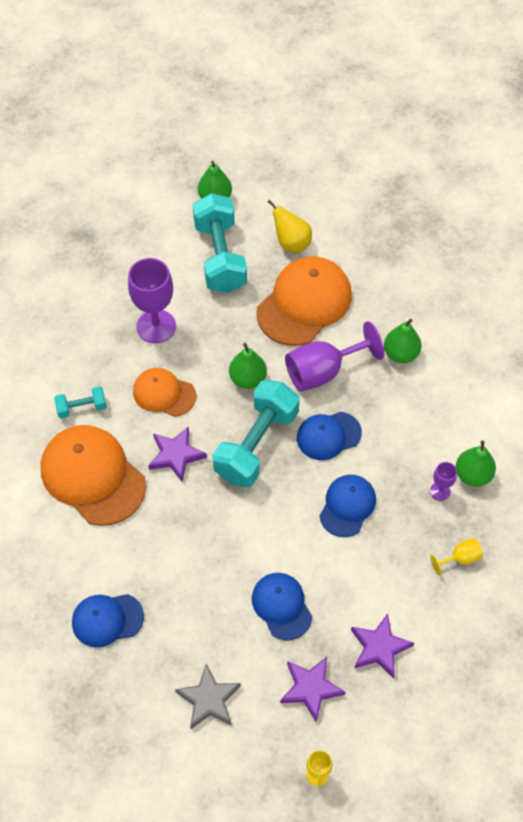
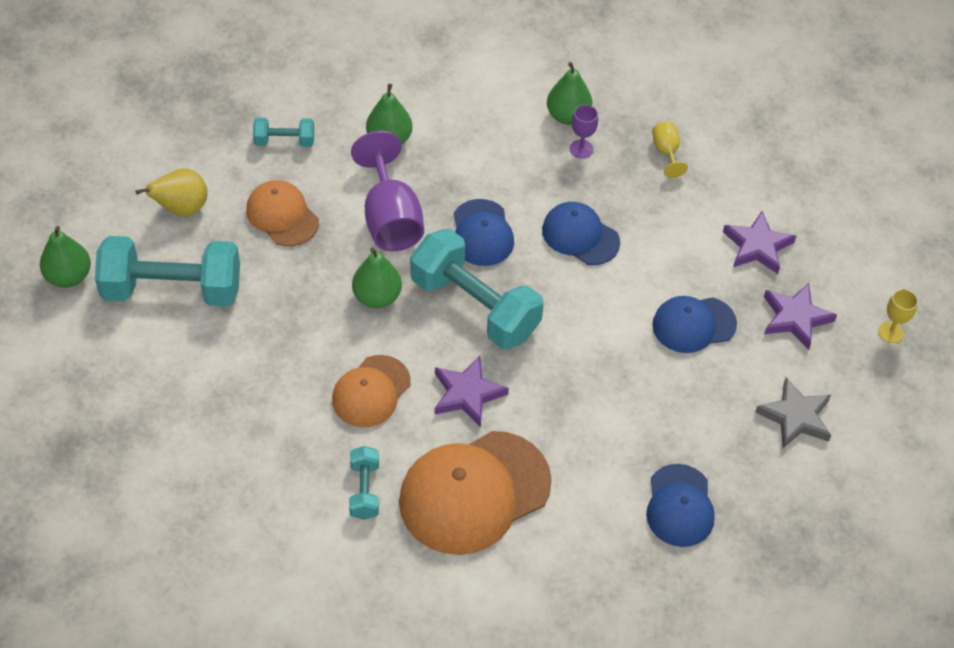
camera: 80 degrees left, 5 degrees down
(156, 326) = (261, 382): purple goblet -> none
(304, 303) = (282, 215): orange cap -> orange cap, size x0.58
(375, 288) = (284, 141): none -> turquoise dumbbell

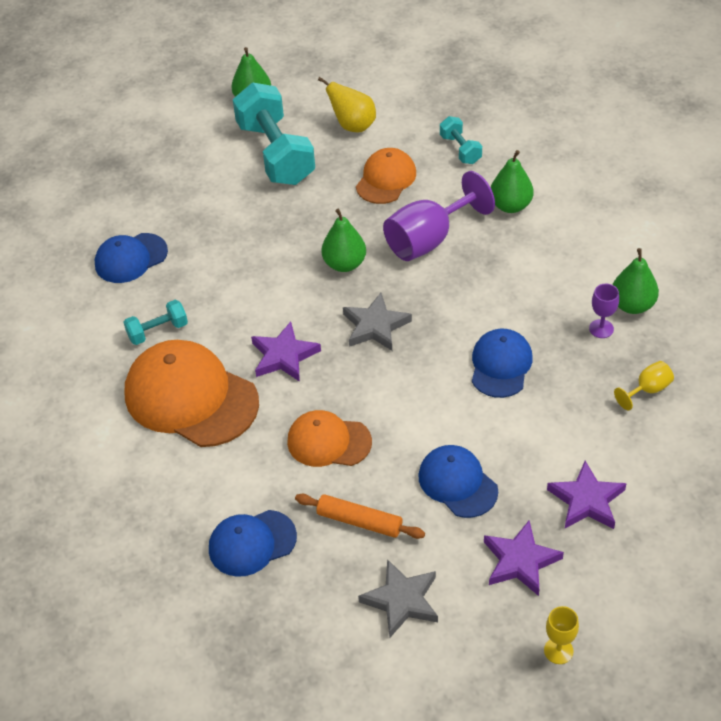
camera: 70 degrees right, 5 degrees down
(371, 391) = (251, 297): orange cap -> orange cap (328, 442)
(475, 306) = (375, 326): turquoise dumbbell -> grey star
(482, 233) = (455, 300): blue cap -> blue cap (131, 258)
(697, 413) = (359, 521): none -> orange rolling pin

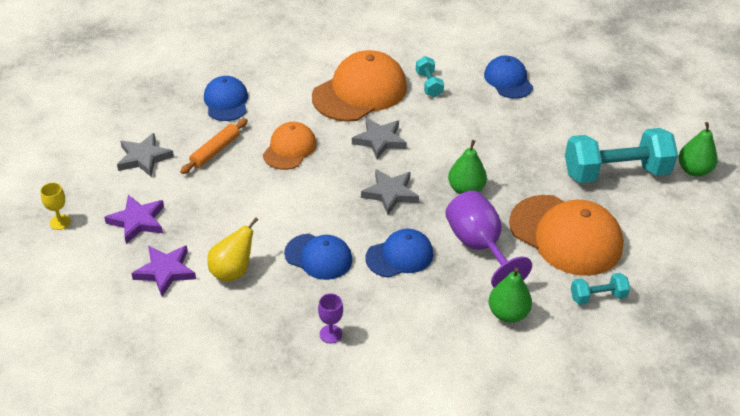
camera: 100 degrees right, 5 degrees down
(284, 356) = (380, 140): purple star -> grey star
(353, 126) = (646, 228): yellow pear -> yellow pear (232, 271)
(386, 179) = (566, 235): orange cap -> orange cap, size x1.73
(457, 483) = (219, 205): blue cap -> blue cap (400, 256)
(632, 305) = (349, 366): green pear -> none
(647, 390) = (249, 344): yellow goblet -> none

